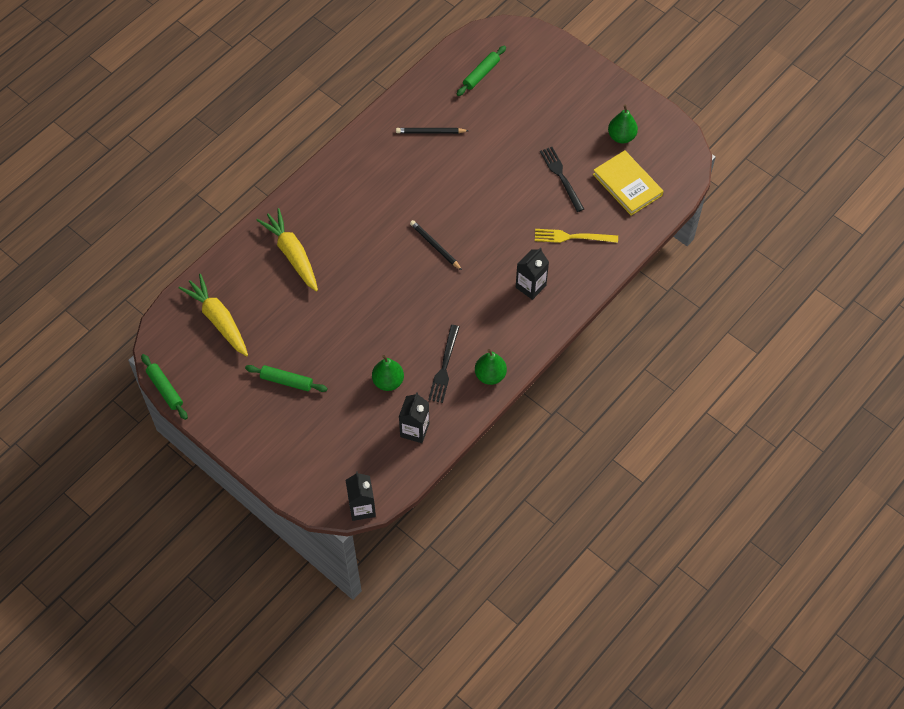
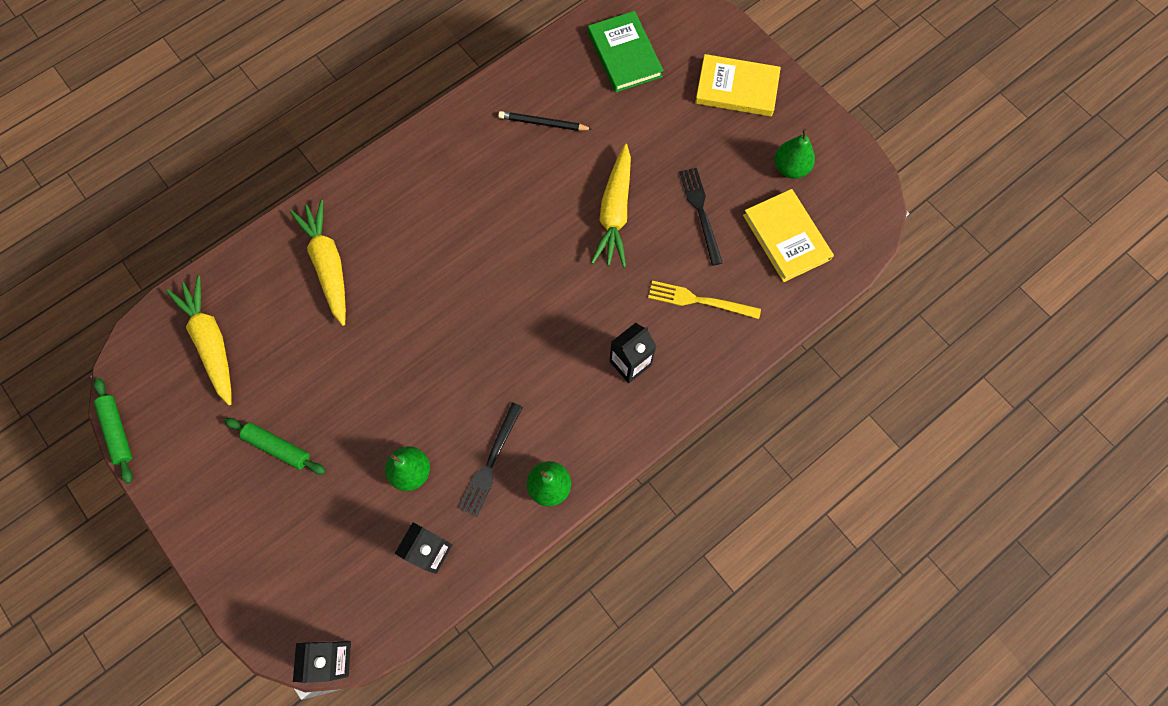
camera: 10 degrees right, 10 degrees up
(435, 246) = (515, 284): black pencil -> none
(481, 74) = (624, 54): green rolling pin -> green book
(498, 186) = (615, 212): none -> yellow carrot
(571, 86) = (736, 88): none -> yellow book

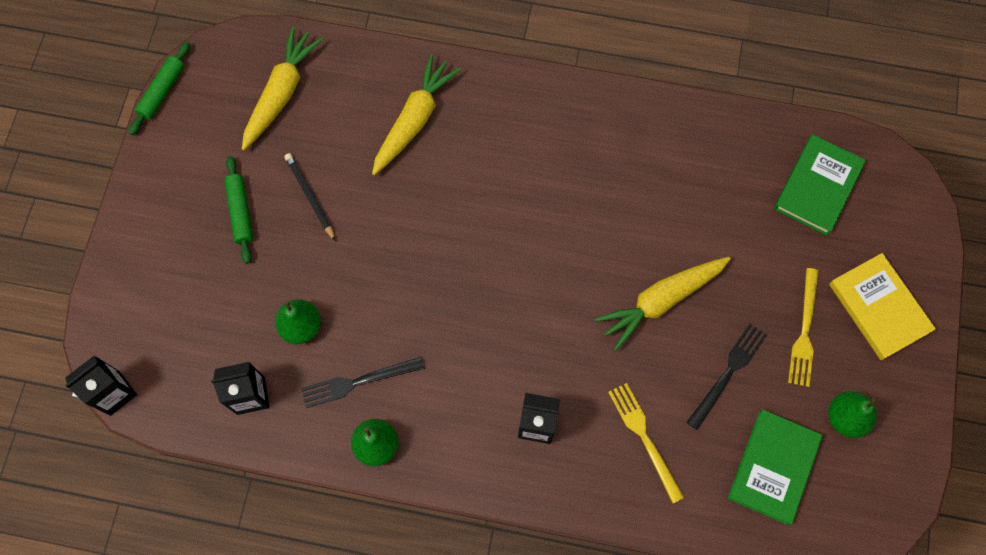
camera: 50 degrees right, 0 degrees up
(543, 123) = (688, 175): black pencil -> black pencil (310, 196)
(713, 144) = (804, 331): none -> yellow fork
(786, 237) = (773, 467): yellow book -> green book

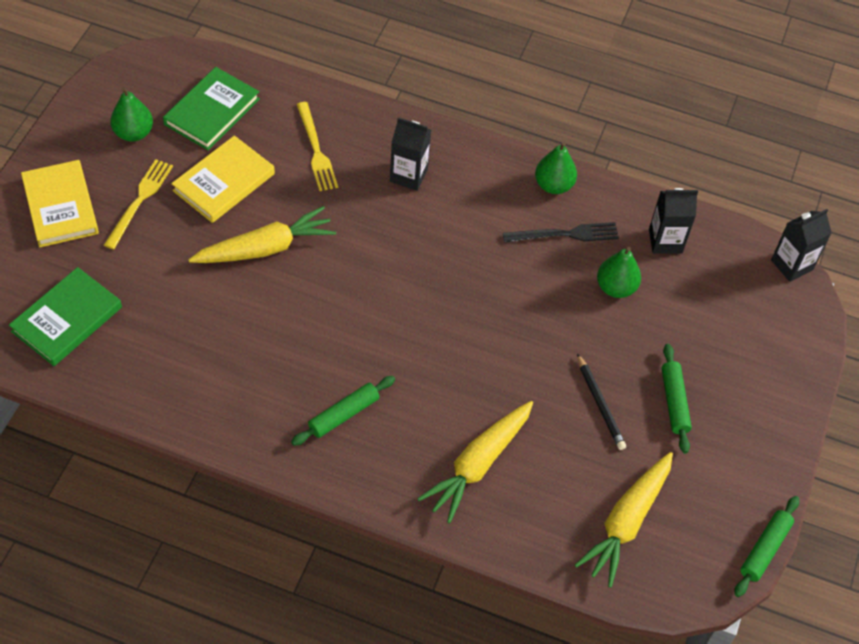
camera: 175 degrees left, 15 degrees down
(541, 143) = (343, 414): none -> green rolling pin
(728, 373) = (224, 182): black fork -> yellow book

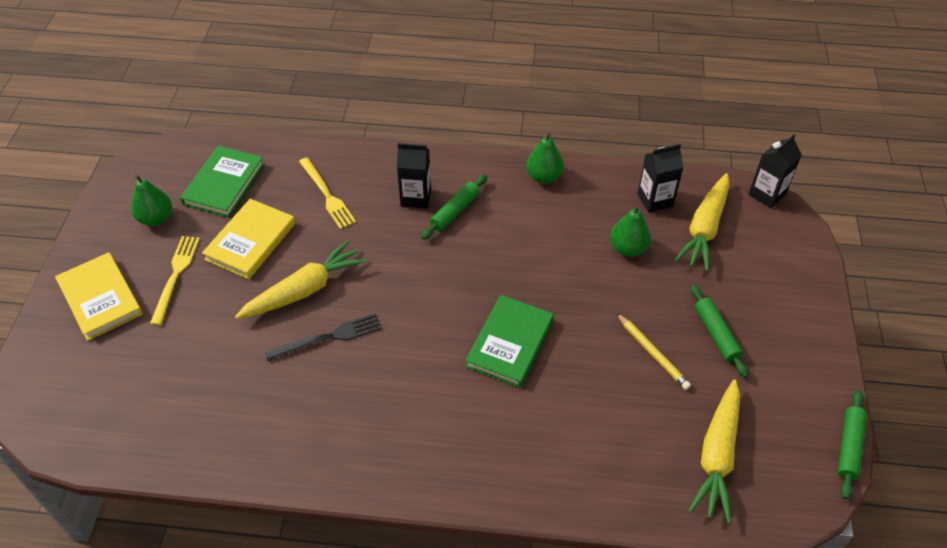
camera: 10 degrees left, 5 degrees down
(67, 319) = (129, 402): green book -> green book (509, 343)
(343, 414) = (422, 424): green rolling pin -> green rolling pin (455, 211)
(478, 464) = (563, 437): yellow carrot -> yellow carrot (705, 228)
(565, 234) = (568, 214): black fork -> black fork (328, 338)
(600, 404) = (653, 353): black pencil -> yellow pencil

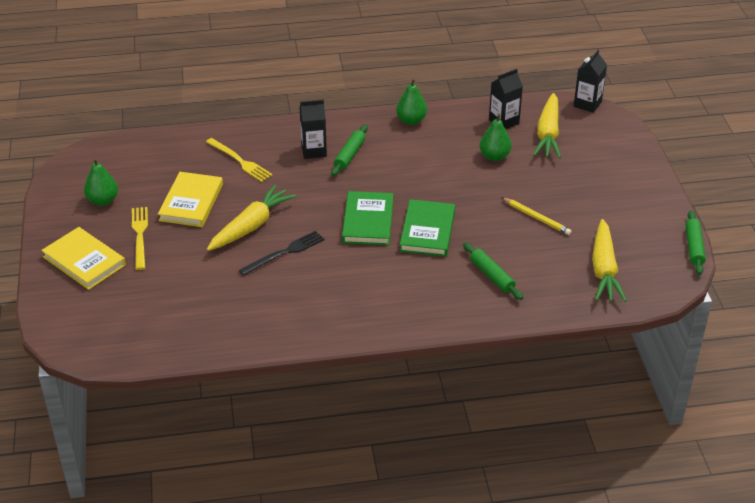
camera: 15 degrees left, 10 degrees down
(224, 184) = (149, 168): green book -> green book (368, 221)
(716, 334) = (579, 198): green rolling pin -> green rolling pin (492, 276)

